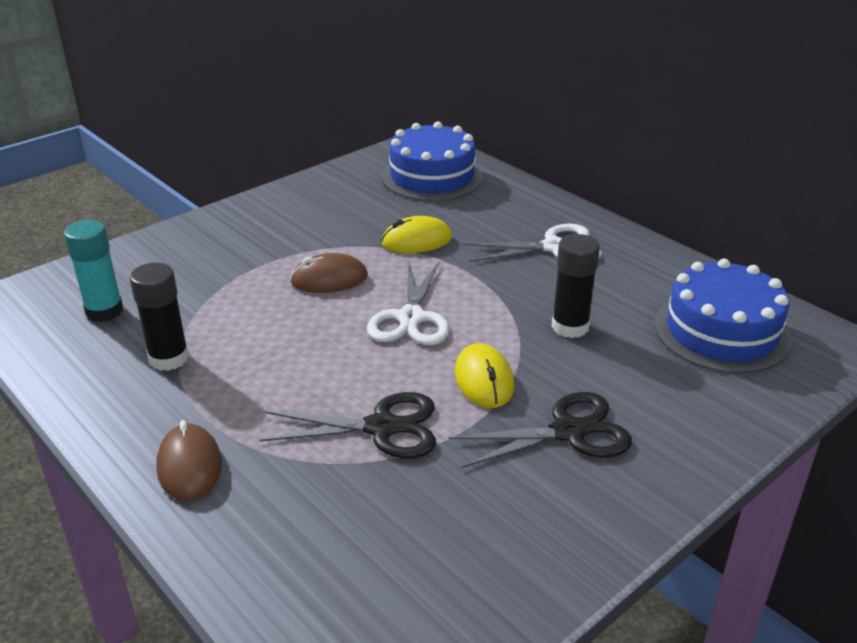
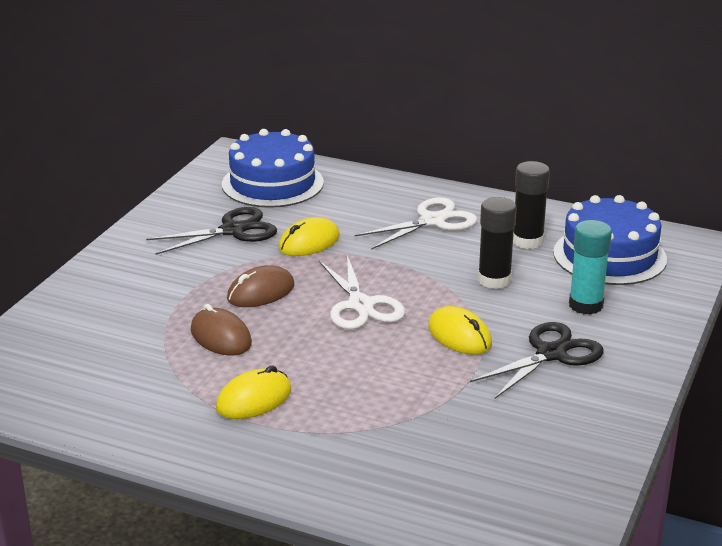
camera: 25 degrees left, 5 degrees down
(104, 311) = (75, 368): turquoise glue stick -> turquoise glue stick (585, 305)
(169, 358) = (179, 389): black glue stick -> black glue stick (527, 241)
(189, 466) = (281, 458): brown mouse -> brown mouse (221, 337)
(224, 390) = (254, 399): none -> yellow mouse
(381, 427) = (409, 390): black scissors -> black scissors (233, 230)

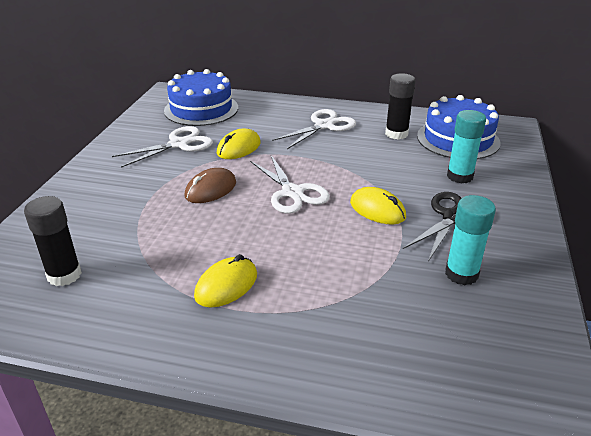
camera: 10 degrees left, 5 degrees up
(221, 337) = (186, 230): brown mouse -> none
(233, 230) = (179, 144): black scissors -> white scissors
(494, 280) = (385, 164): black glue stick -> black glue stick (64, 275)
(528, 416) = (461, 274): none -> turquoise glue stick

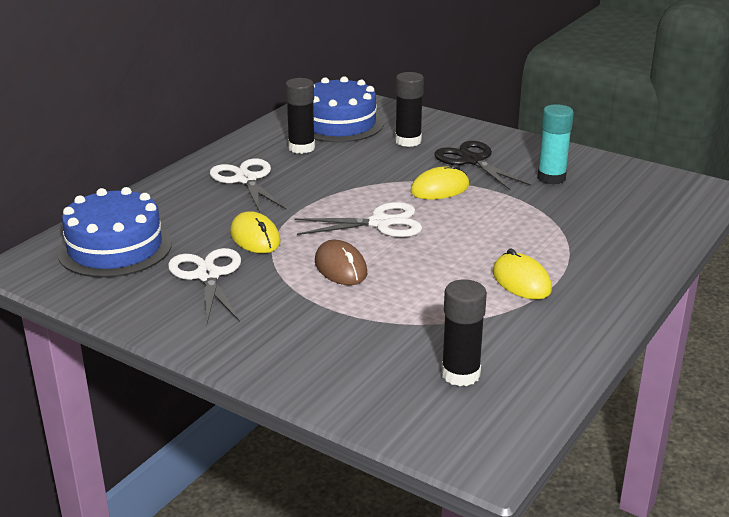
camera: 70 degrees left, 5 degrees down
(459, 176) = (408, 141): turquoise glue stick -> black glue stick

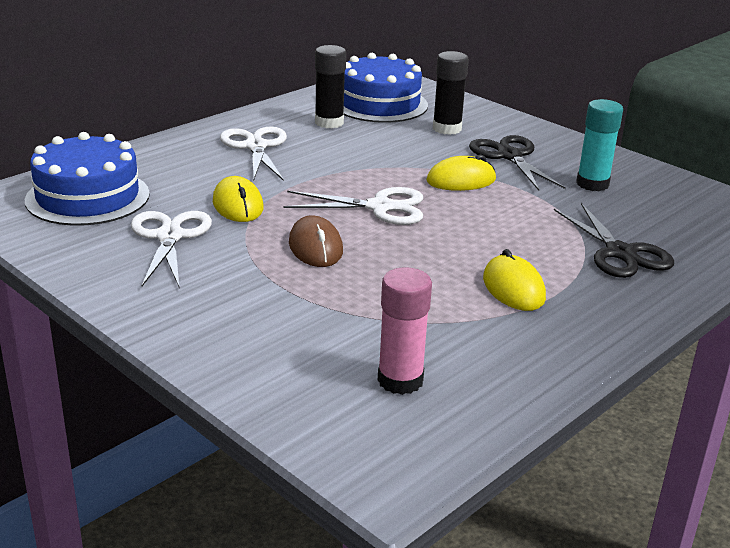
camera: 10 degrees right, 0 degrees up
(460, 374) = (400, 380): black glue stick -> pink glue stick
(596, 238) = (620, 253): none -> black scissors

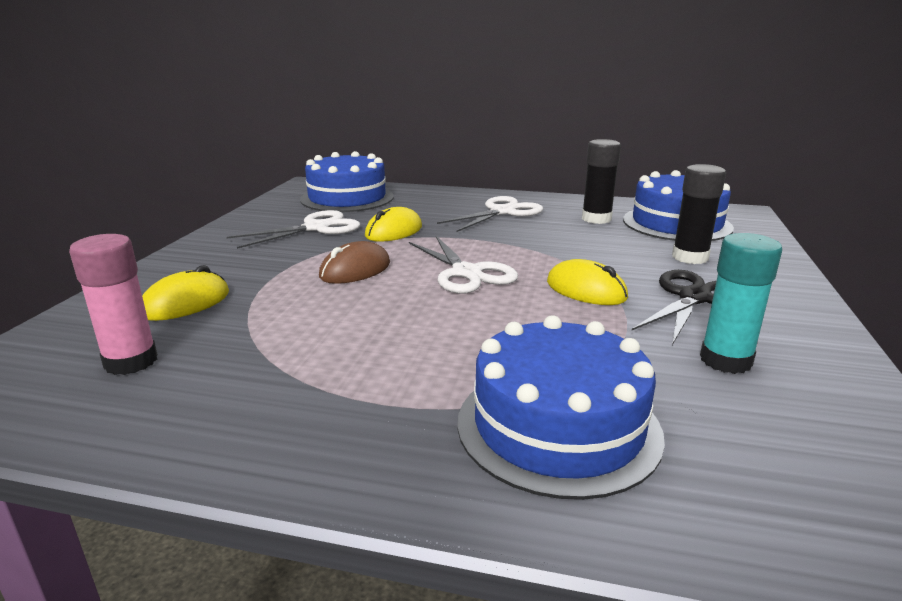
camera: 60 degrees right, 5 degrees down
(513, 288) = (373, 374): yellow mouse -> yellow mouse (185, 303)
(620, 253) = (558, 426): black scissors -> blue cake

